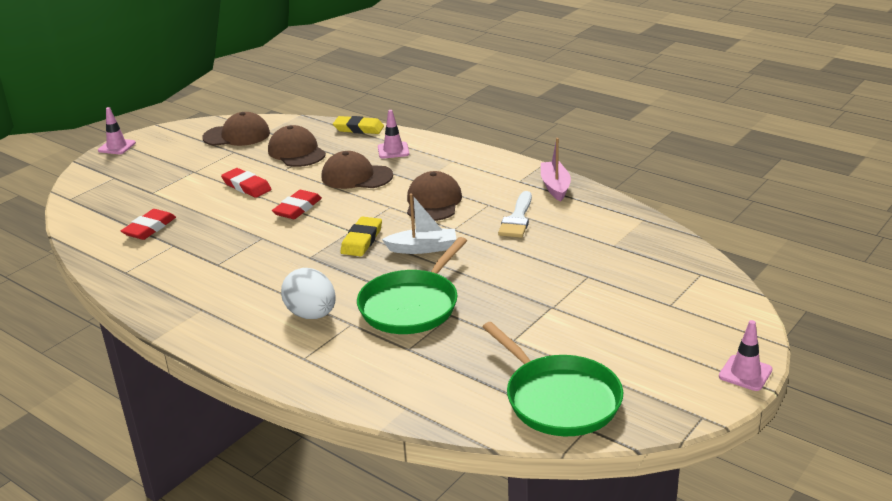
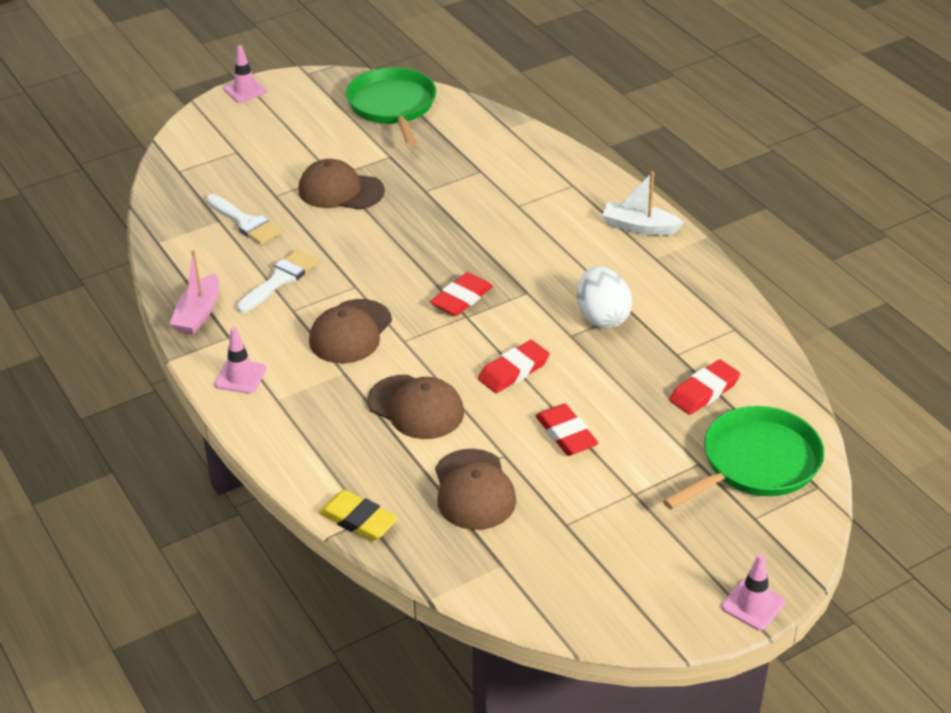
camera: 160 degrees left, 10 degrees up
(237, 135) = (551, 569): brown cap -> brown cap (340, 190)
(311, 315) = (550, 223): white egg -> white egg (602, 317)
(362, 240) = (461, 298): yellow eraser -> red eraser
(393, 150) = (339, 447): pink traffic cone -> pink traffic cone (240, 377)
(411, 306) = (455, 208): green pan -> green pan (756, 463)
(423, 248) = (404, 269): white boat -> white boat (639, 227)
(589, 249) = (245, 222): none -> white brush

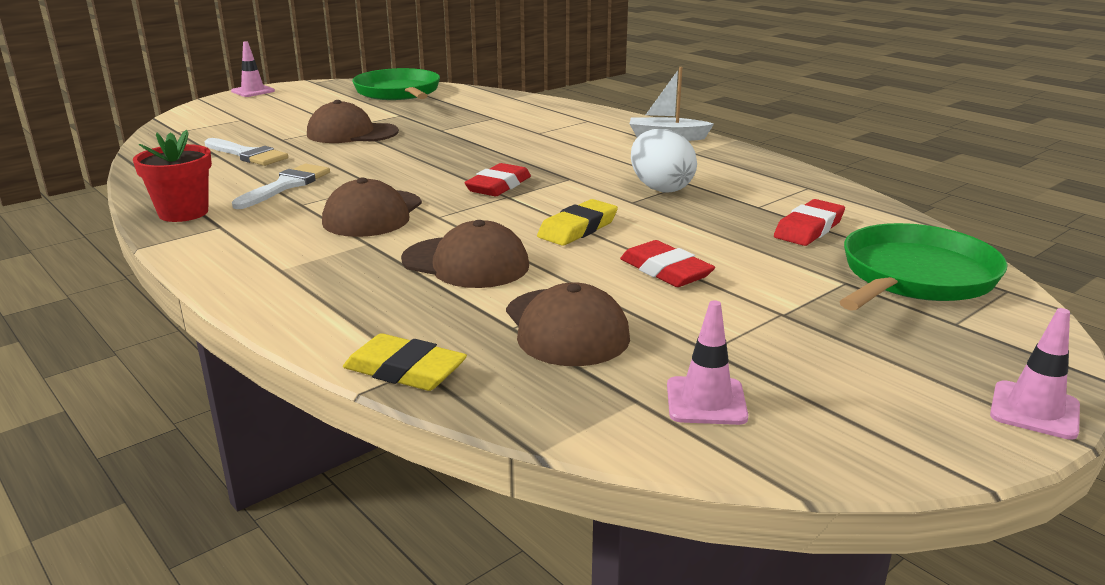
camera: 10 degrees left, 15 degrees down
(198, 314) = (183, 213): pink boat -> red flower pot
(240, 377) = (232, 254): pink traffic cone -> pink traffic cone (706, 401)
(513, 371) = (578, 228): red eraser -> yellow eraser

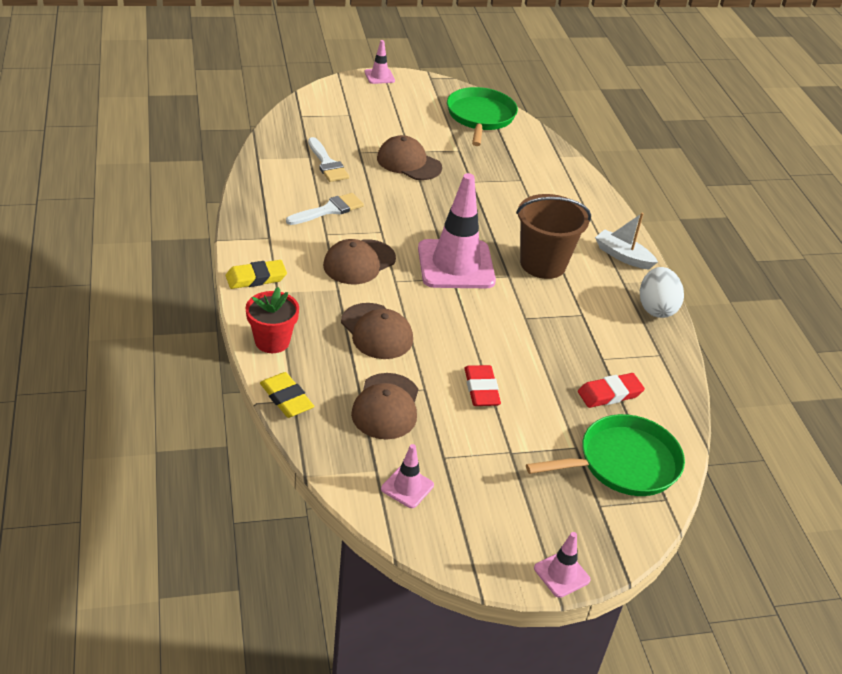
camera: 25 degrees right, 15 degrees up
(183, 213) = (257, 215): red flower pot -> red flower pot (272, 341)
(498, 186) = (456, 265): red eraser -> pink traffic cone
(578, 228) = (466, 329): yellow eraser -> yellow eraser (256, 278)
(595, 161) = (543, 264): none -> brown bucket
(660, 188) = (557, 312): white egg -> white egg (656, 308)

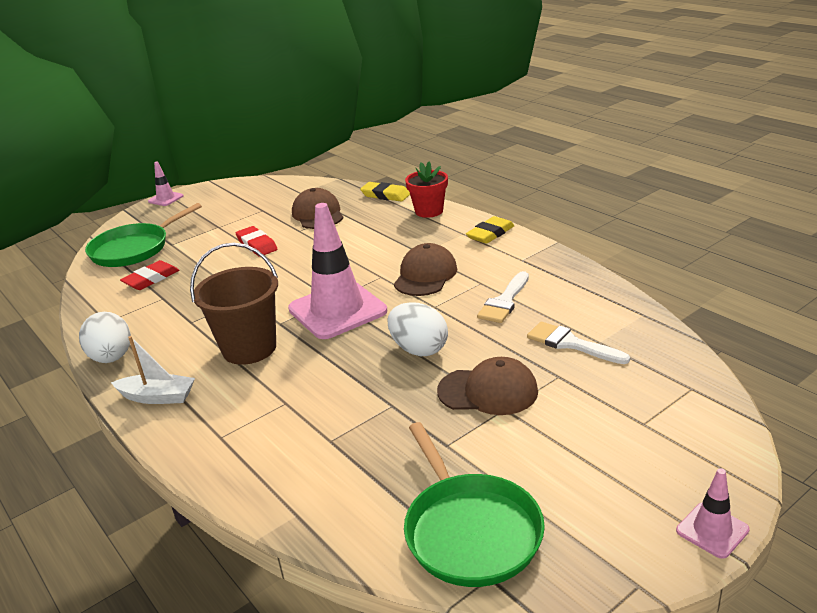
camera: 160 degrees right, 10 degrees down
(376, 331) = (362, 243): brown cap -> none
(407, 487) = (276, 194): pink traffic cone -> none
(424, 205) = (419, 349): none -> white egg

